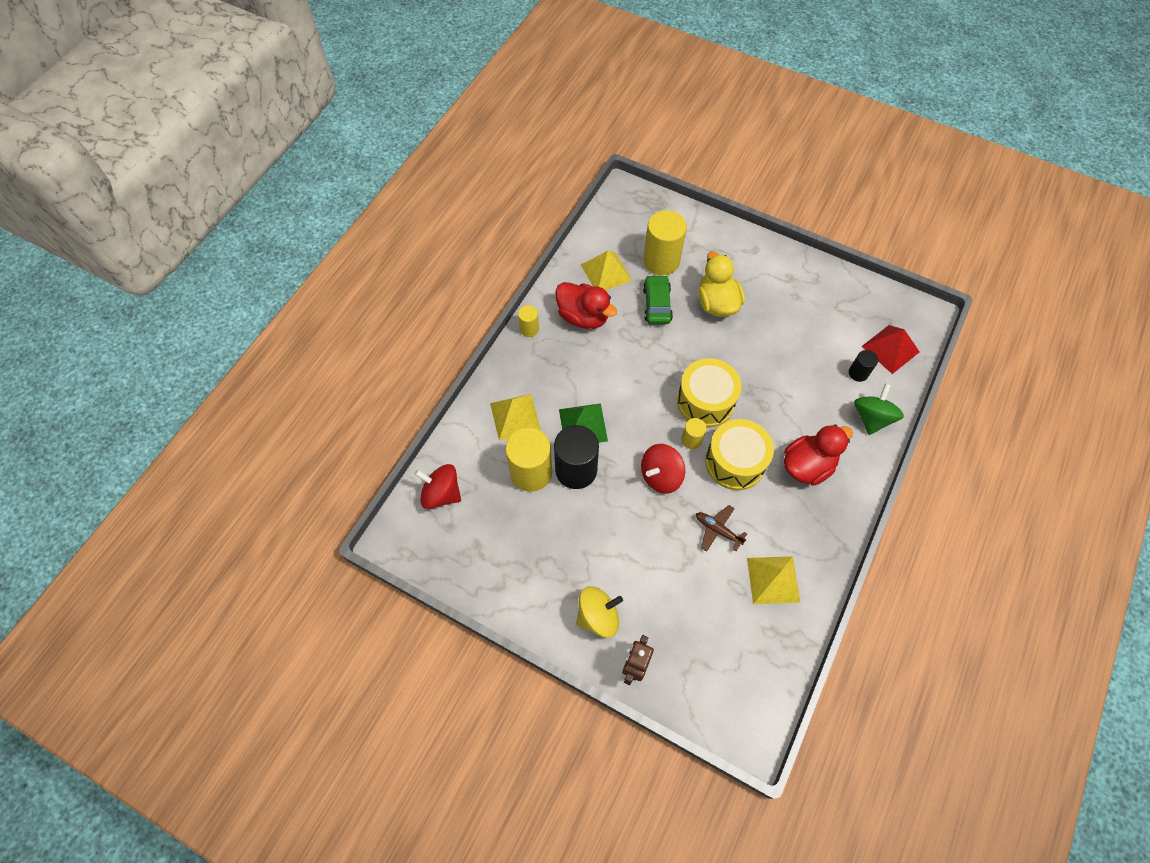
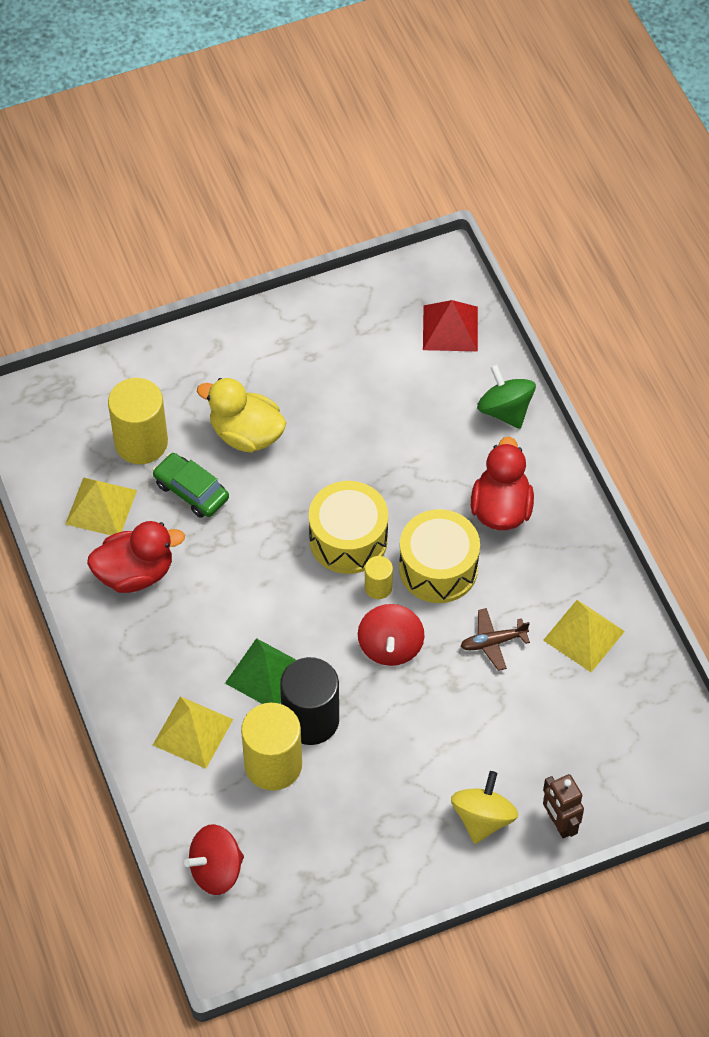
camera: 50 degrees left, 5 degrees down
(529, 329) = (97, 638): yellow cylinder -> none
(858, 373) = (448, 379): black cylinder -> none

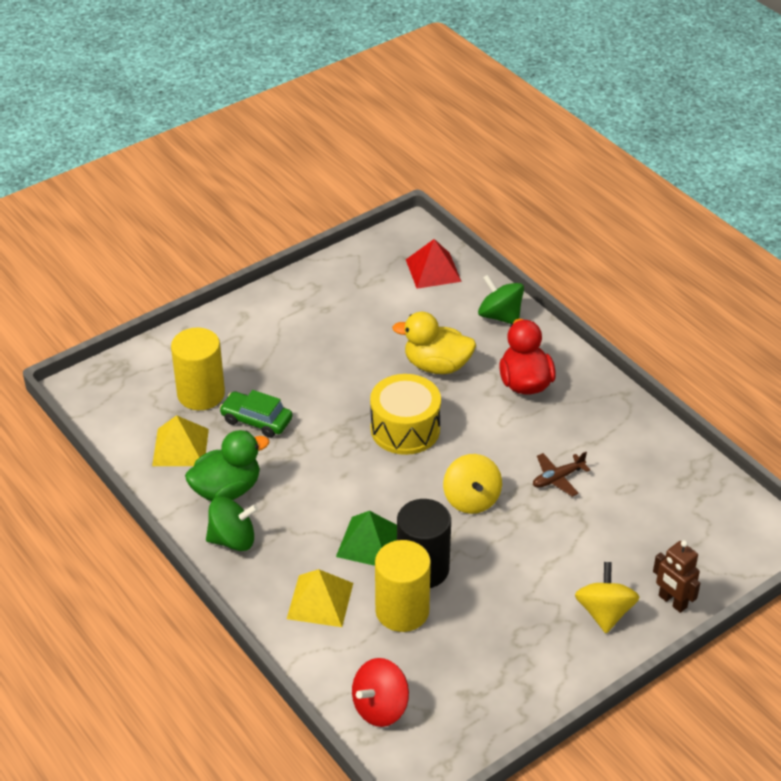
camera: 15 degrees left, 15 degrees down
(124, 636) = (233, 539): none -> green spinning top
(135, 573) = (227, 490): red duck -> green duck
(246, 434) = (290, 371): yellow duck -> yellow duck (437, 365)
(378, 587) = (444, 458): yellow cylinder -> none
(390, 646) = (471, 499): red spinning top -> yellow spinning top
(438, 568) = (489, 434): yellow drum -> none
(583, 635) = (631, 458): yellow pyramid -> none

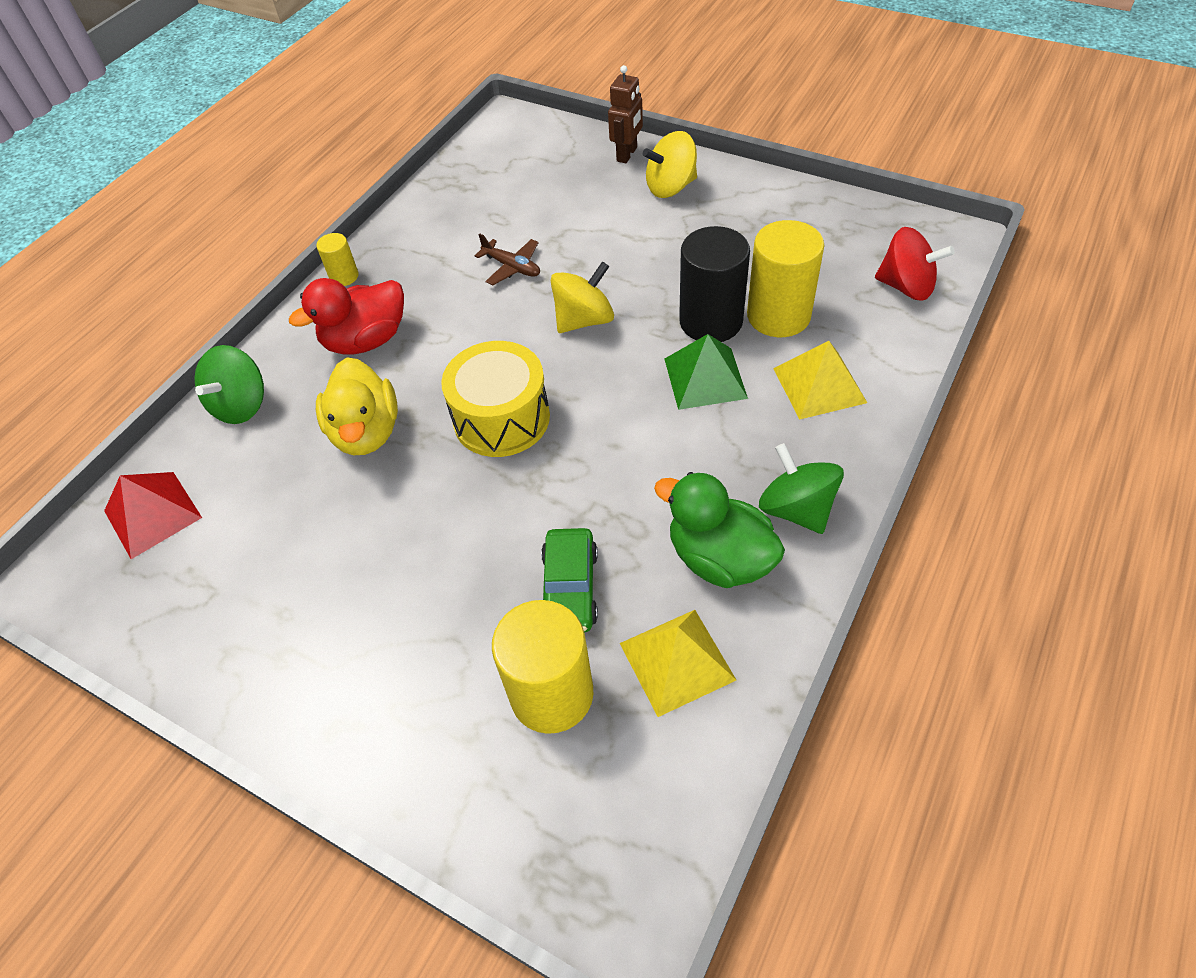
camera: 110 degrees left, 10 degrees up
(604, 386) = (344, 276): none -> yellow cylinder

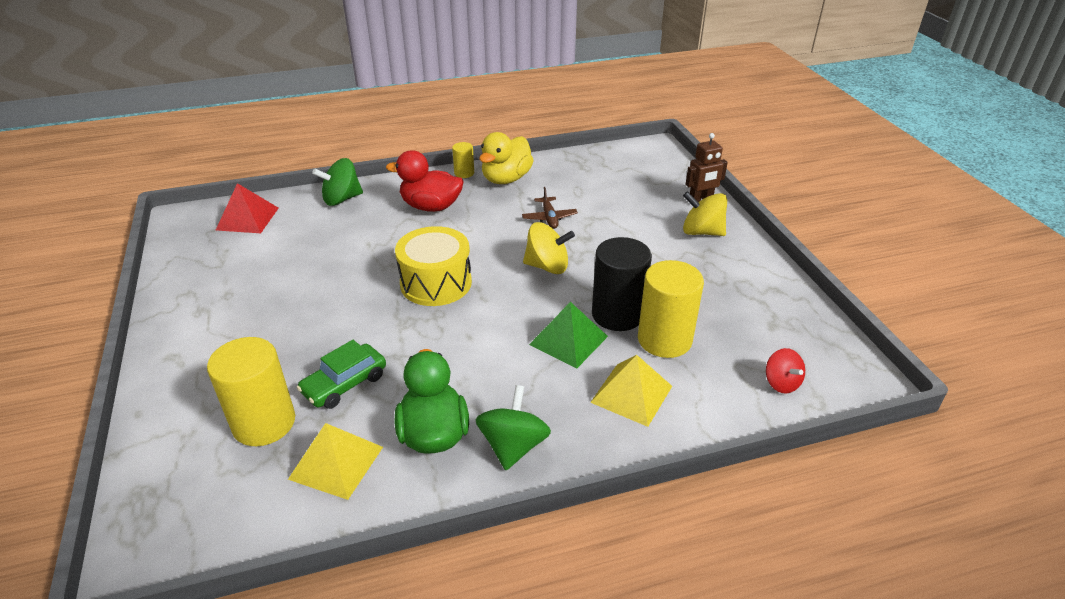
camera: 40 degrees right, 15 degrees down
(366, 432) = (370, 246): yellow duck -> yellow duck (506, 179)
(906, 286) = (781, 383): red spinning top -> red spinning top, size x0.65

